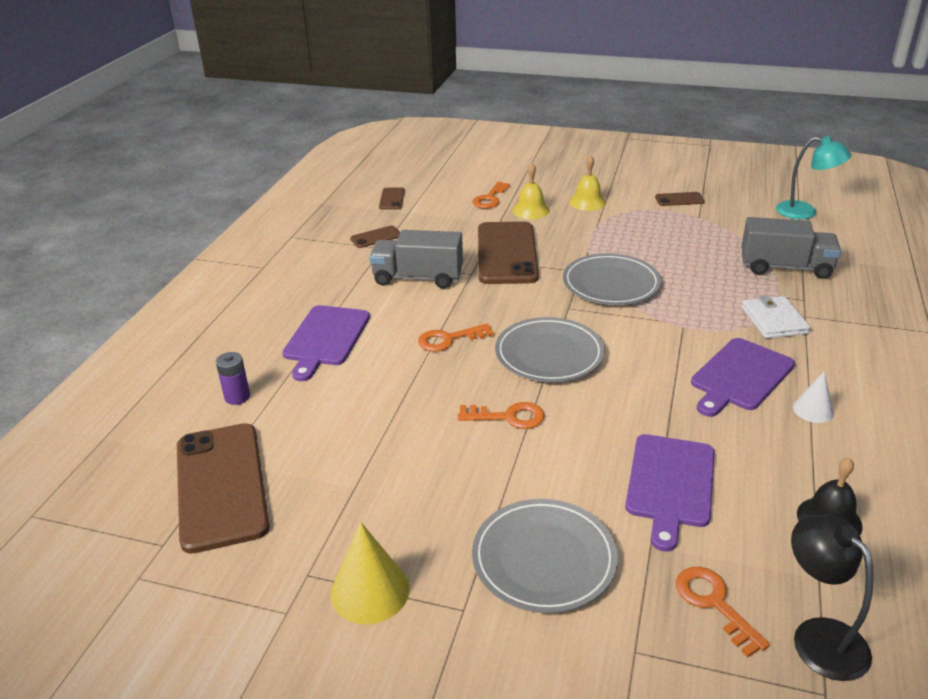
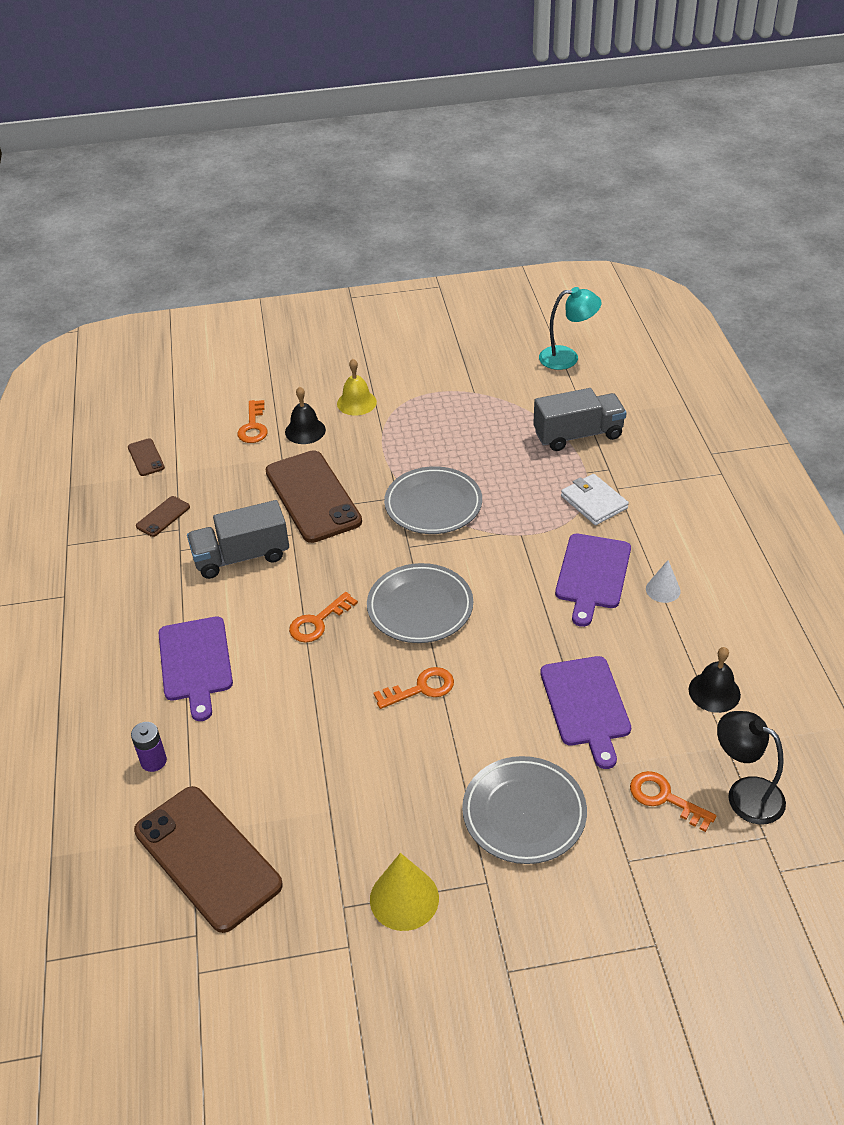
camera: 25 degrees left, 10 degrees up
(531, 210) = (305, 431): yellow bell -> black bell
(679, 199) = (445, 373): brown phone -> none

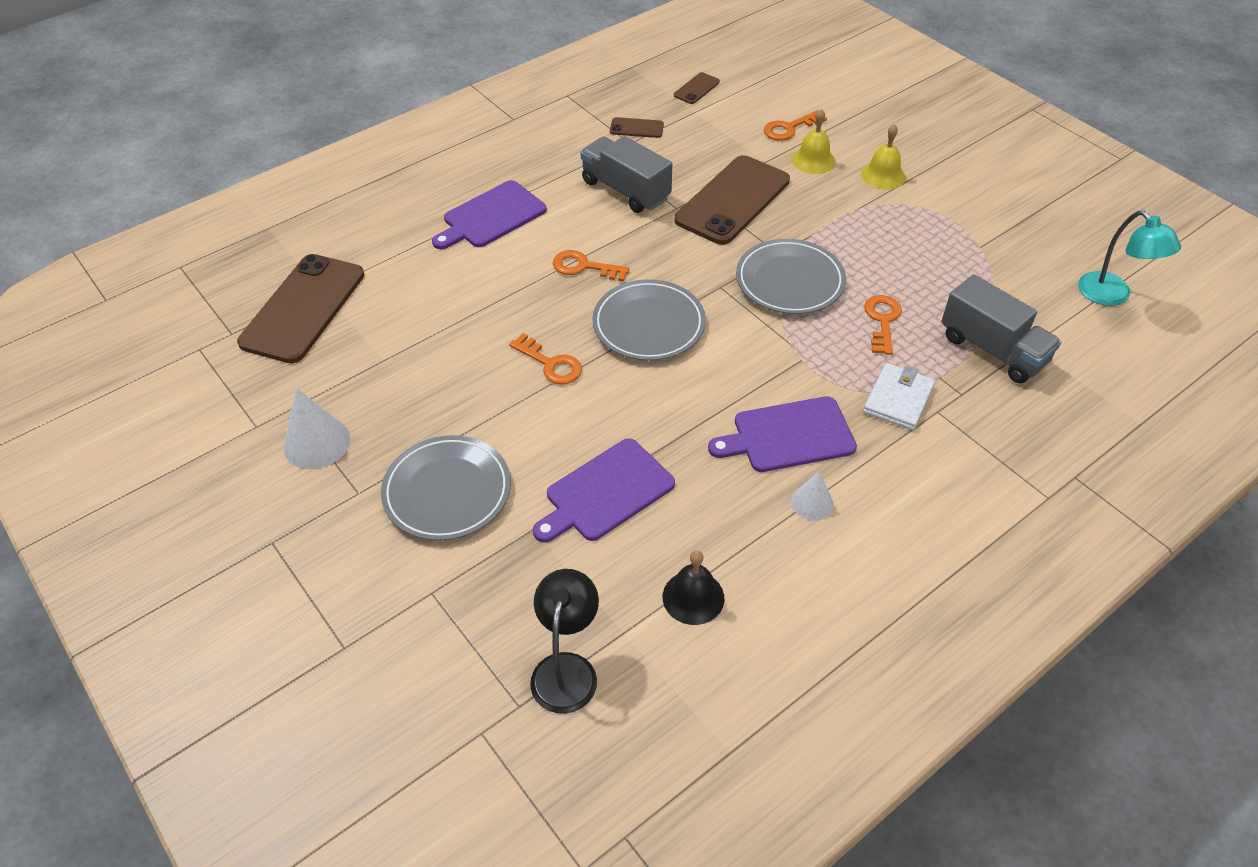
camera: 60 degrees right, 5 degrees up
(153, 761) = (379, 238): purple battery -> none
(305, 431) = (813, 160): black bell -> yellow bell
(404, 898) = (316, 443): yellow cone -> white cone
(665, 798) = (523, 598): orange key -> orange key (882, 321)

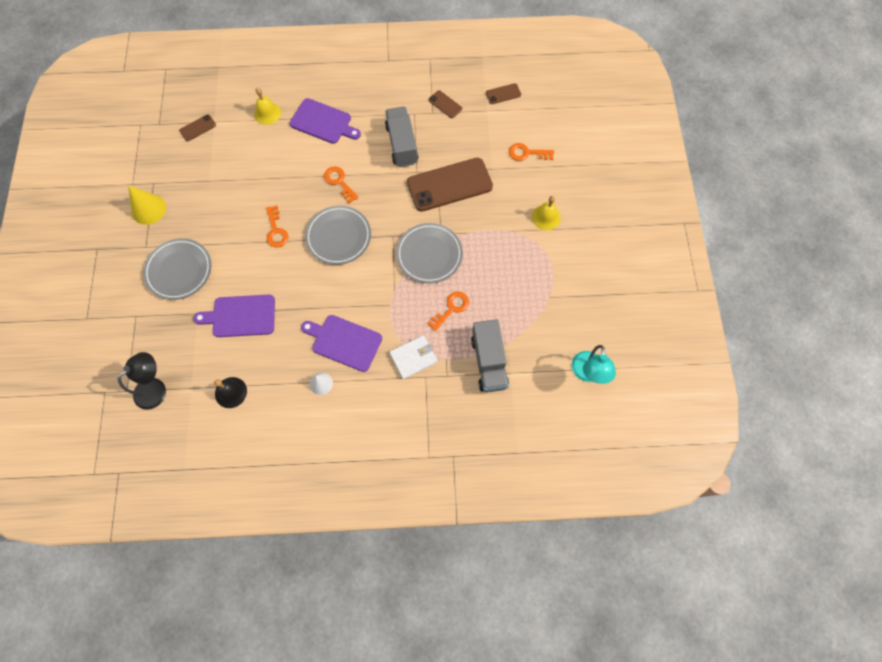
camera: 35 degrees right, 20 degrees up
(303, 308) = (198, 128): brown phone -> brown phone, size x0.44
(316, 443) = (148, 209): white cone -> yellow cone
(491, 216) = (323, 122): purple cutting board -> purple cutting board turned 150 degrees counterclockwise
(813, 160) = (518, 183): yellow bell -> yellow bell (267, 113)

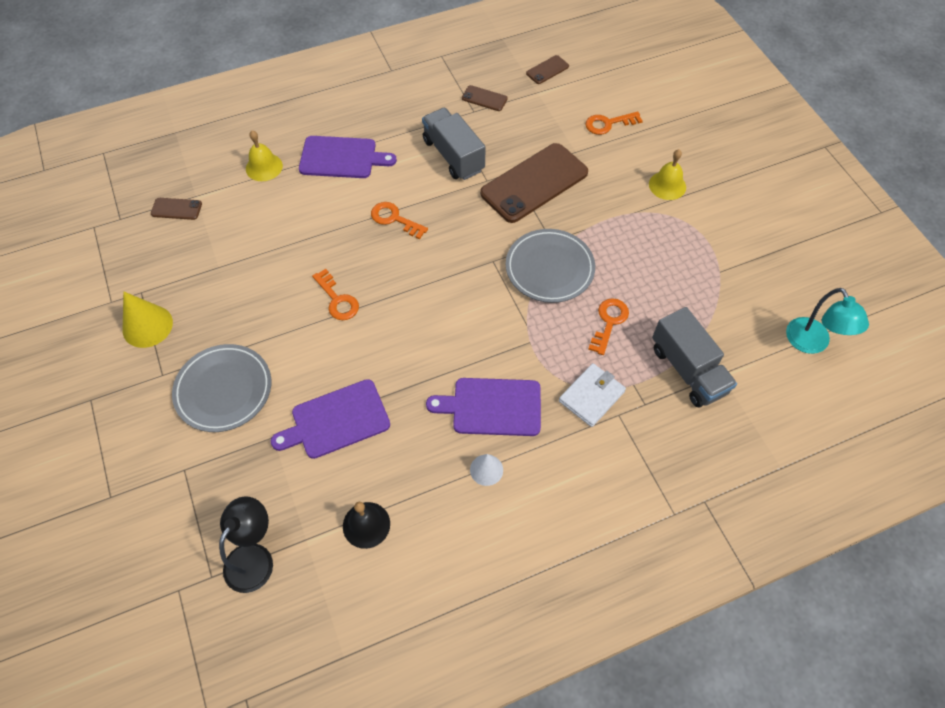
camera: 20 degrees left, 10 degrees down
(198, 128) = (176, 209): brown phone -> brown phone turned 60 degrees clockwise
(338, 237) = (424, 282): grey plate -> none

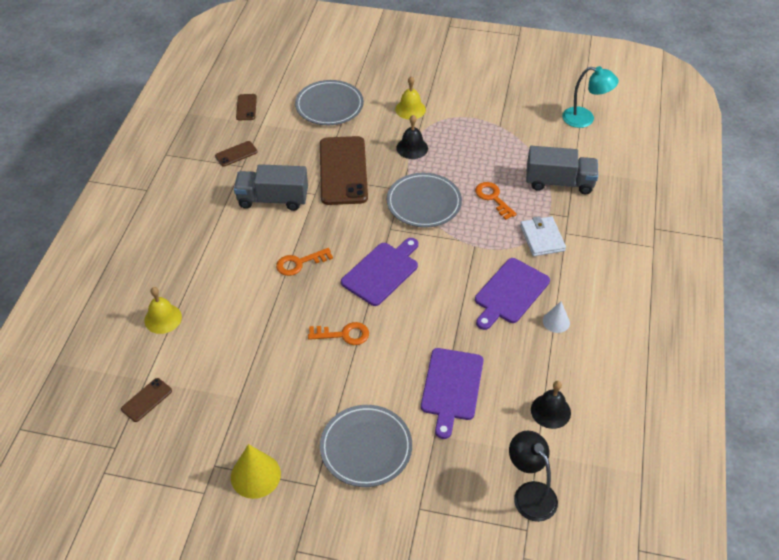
camera: 55 degrees left, 10 degrees down
(341, 158) = (206, 264): purple cutting board -> purple cutting board (382, 272)
(608, 124) = (329, 106): orange key -> grey plate
(615, 217) = (412, 148): none -> black bell

